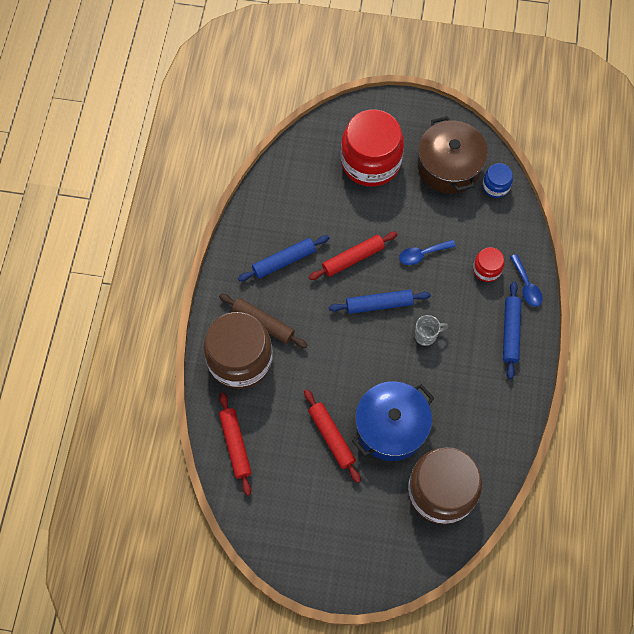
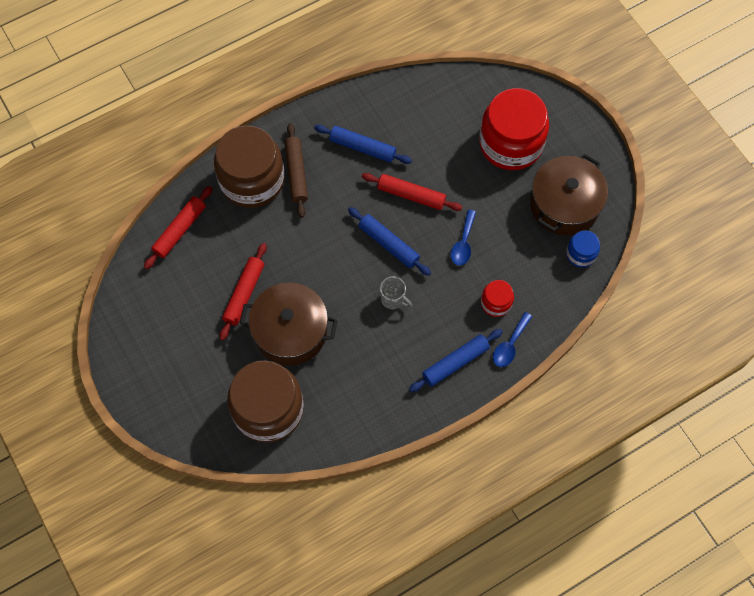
camera: 50 degrees right, 0 degrees up
(391, 427) = (290, 331): blue pot -> brown pot
(422, 254) = (463, 243): blue spoon -> blue spoon turned 105 degrees counterclockwise

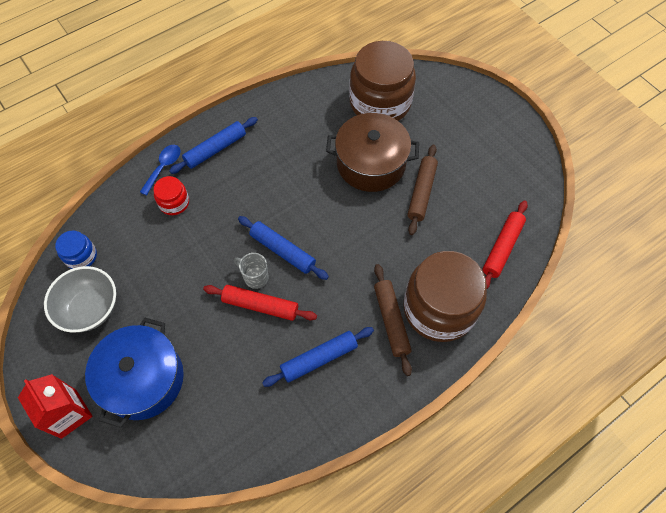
camera: 175 degrees right, 5 degrees down
(244, 294) = (421, 192): red rolling pin -> brown rolling pin
(362, 148) = (319, 359): blue rolling pin -> blue rolling pin turned 45 degrees counterclockwise
(393, 299) = (275, 198): grey mug -> grey mug (255, 277)
(463, 243) = (204, 257): blue spoon -> none
(511, 143) = (143, 379): red jar -> blue pot
(564, 205) = (90, 308): brown pot -> grey bowl
(568, 123) = (69, 413): none -> red carton

